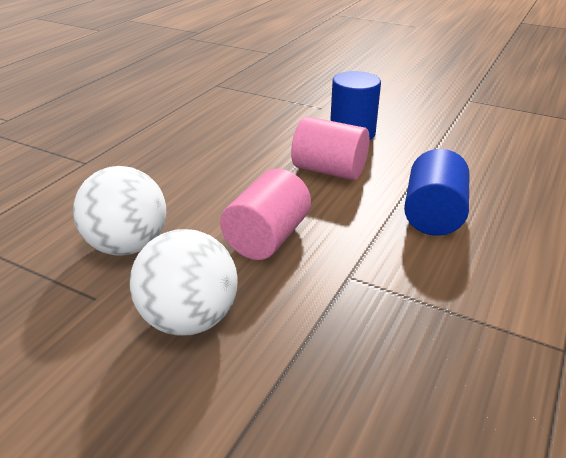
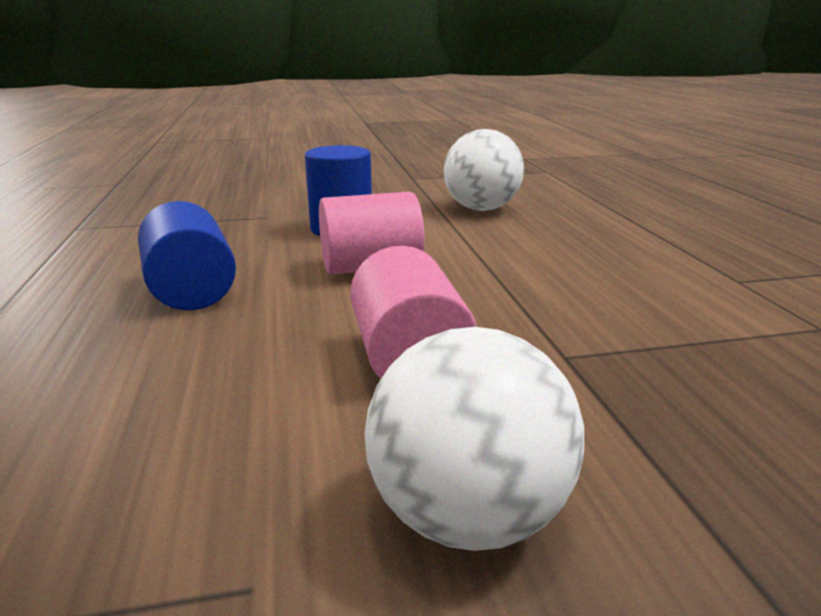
camera: 40 degrees left, 10 degrees down
(127, 246) = (201, 467): white ball -> white ball (481, 209)
(433, 215) = (540, 270): blue cylinder -> blue cylinder (191, 291)

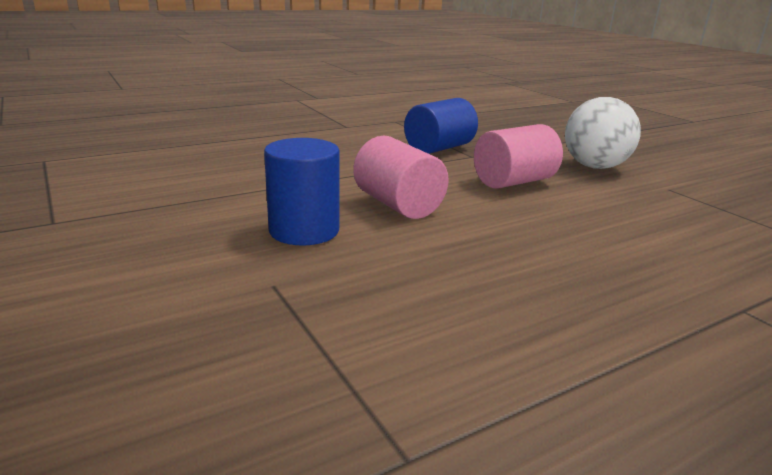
camera: 110 degrees left, 0 degrees up
(191, 291) = (510, 262): blue cylinder -> blue cylinder (439, 148)
(481, 209) = (213, 180): white ball -> none

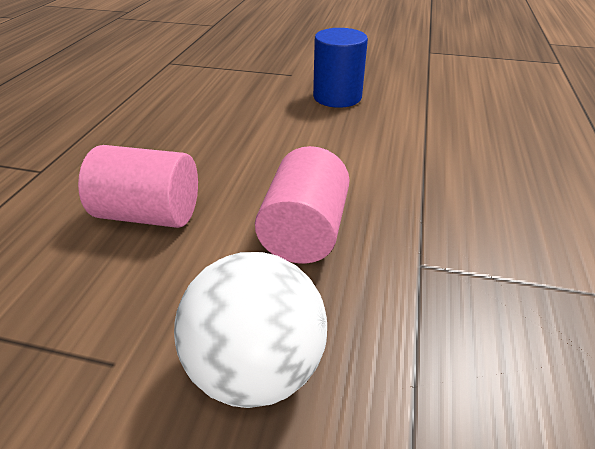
camera: 135 degrees right, 15 degrees up
(398, 205) = (334, 140): pink cylinder -> pink cylinder (150, 214)
(439, 148) = (475, 255): blue cylinder -> none

